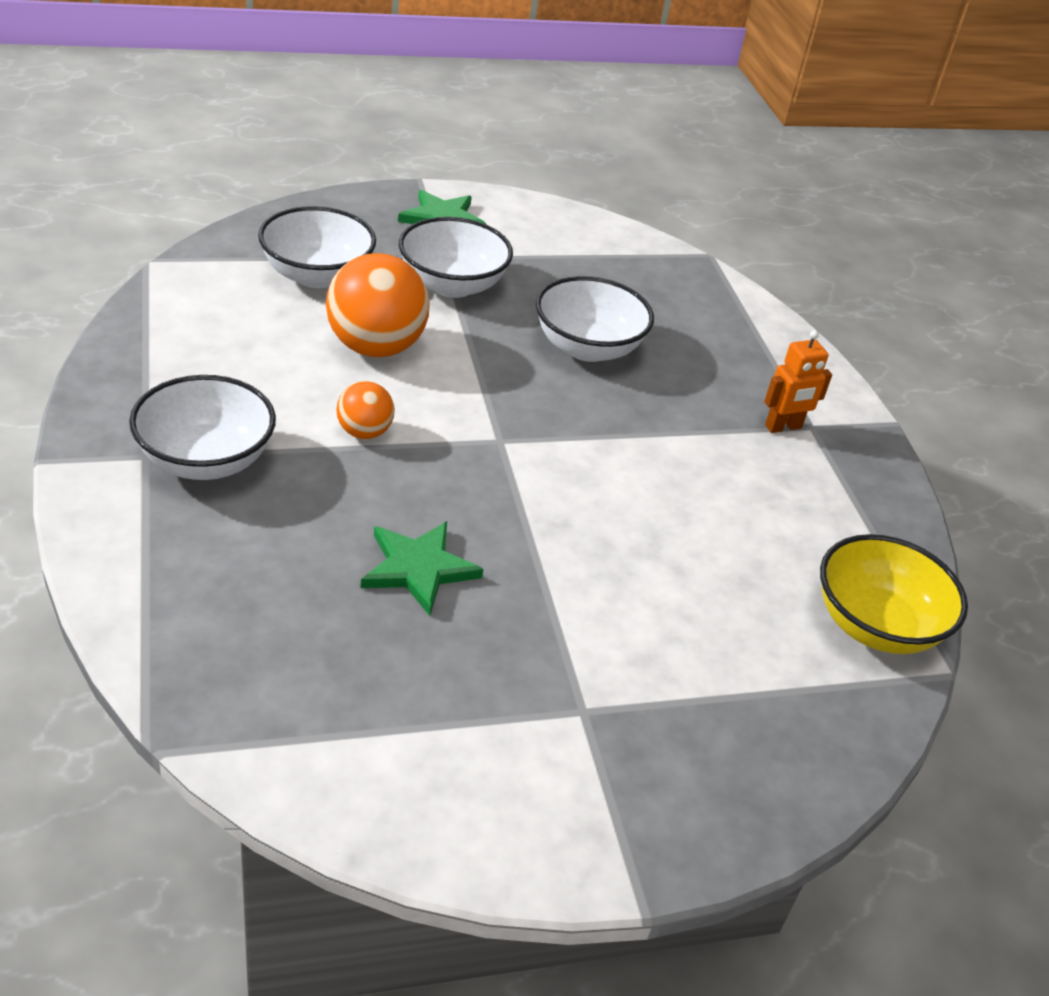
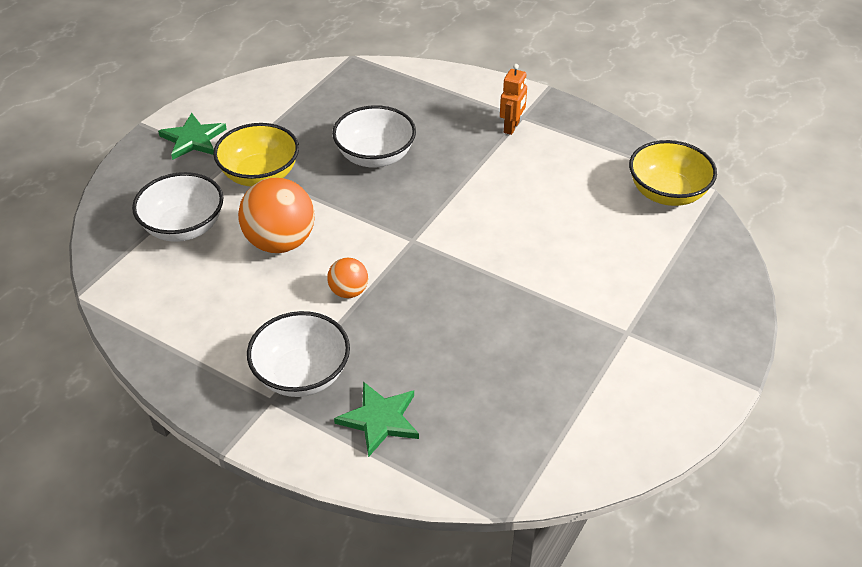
camera: 40 degrees left, 5 degrees up
(418, 569) = (476, 334): green star -> green star (380, 420)
(452, 285) = (260, 175): white bowl -> yellow bowl

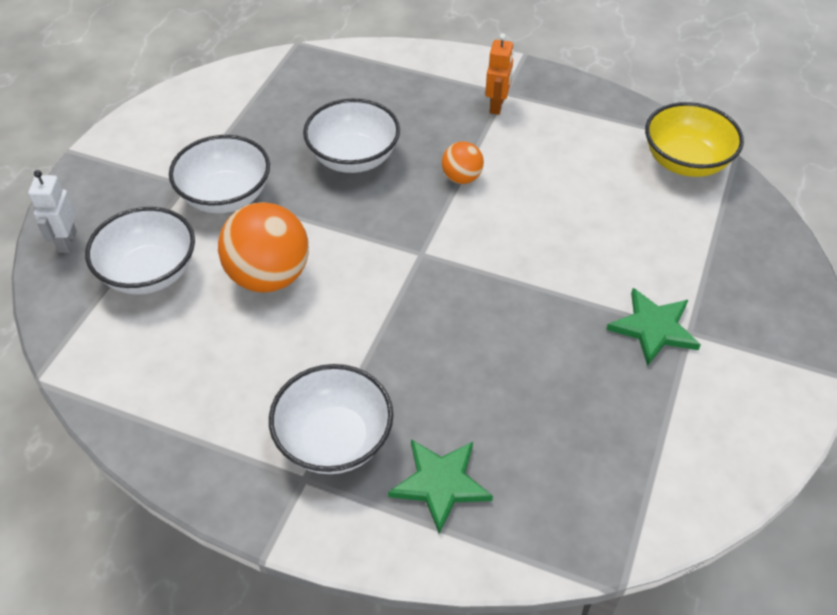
camera: 10 degrees left, 5 degrees up
(123, 195) = (67, 242): none -> white robot
(193, 139) = (136, 163): green star -> green star (653, 328)
(260, 175) = (226, 196): yellow bowl -> white bowl
(349, 291) = (364, 327): orange ball -> orange ball (461, 178)

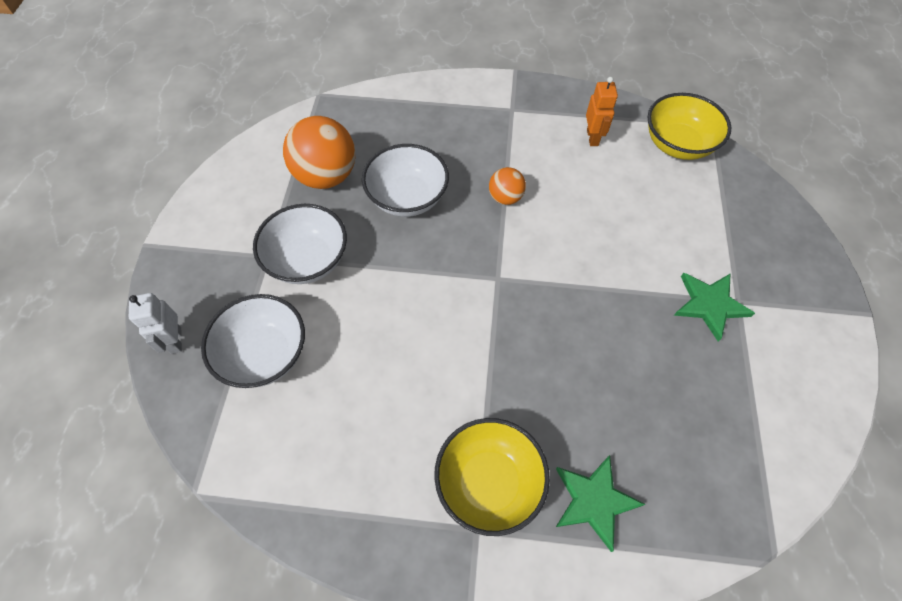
camera: 15 degrees left, 10 degrees up
(269, 276) = (374, 332): orange ball -> orange ball (326, 176)
(334, 440) = (489, 482): white bowl -> yellow bowl
(497, 106) = (510, 123): orange robot -> orange robot (593, 137)

